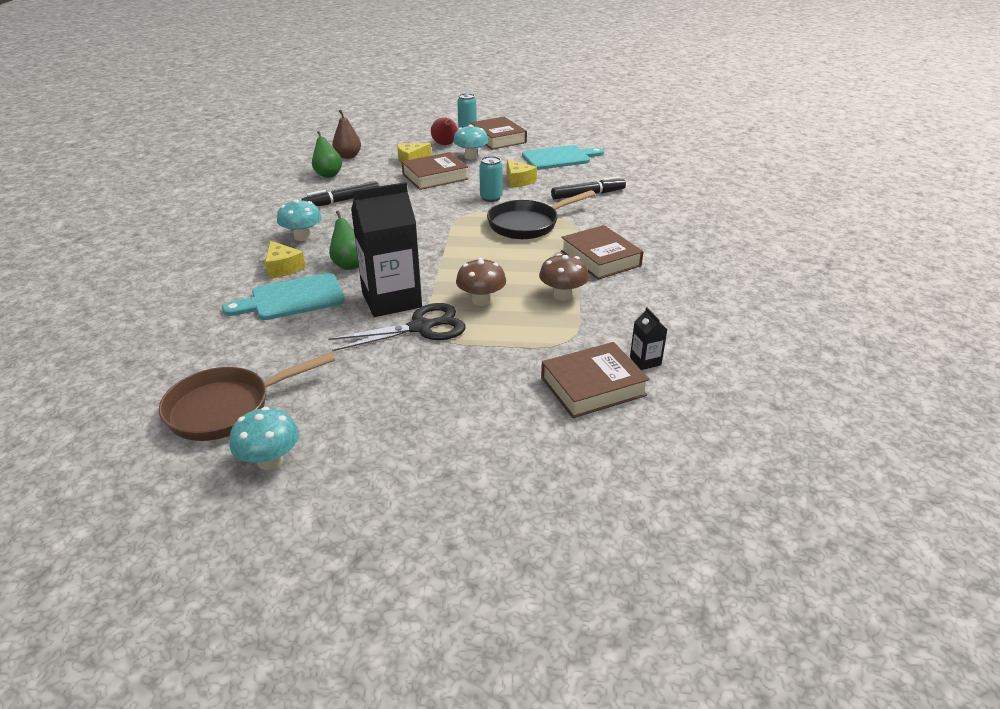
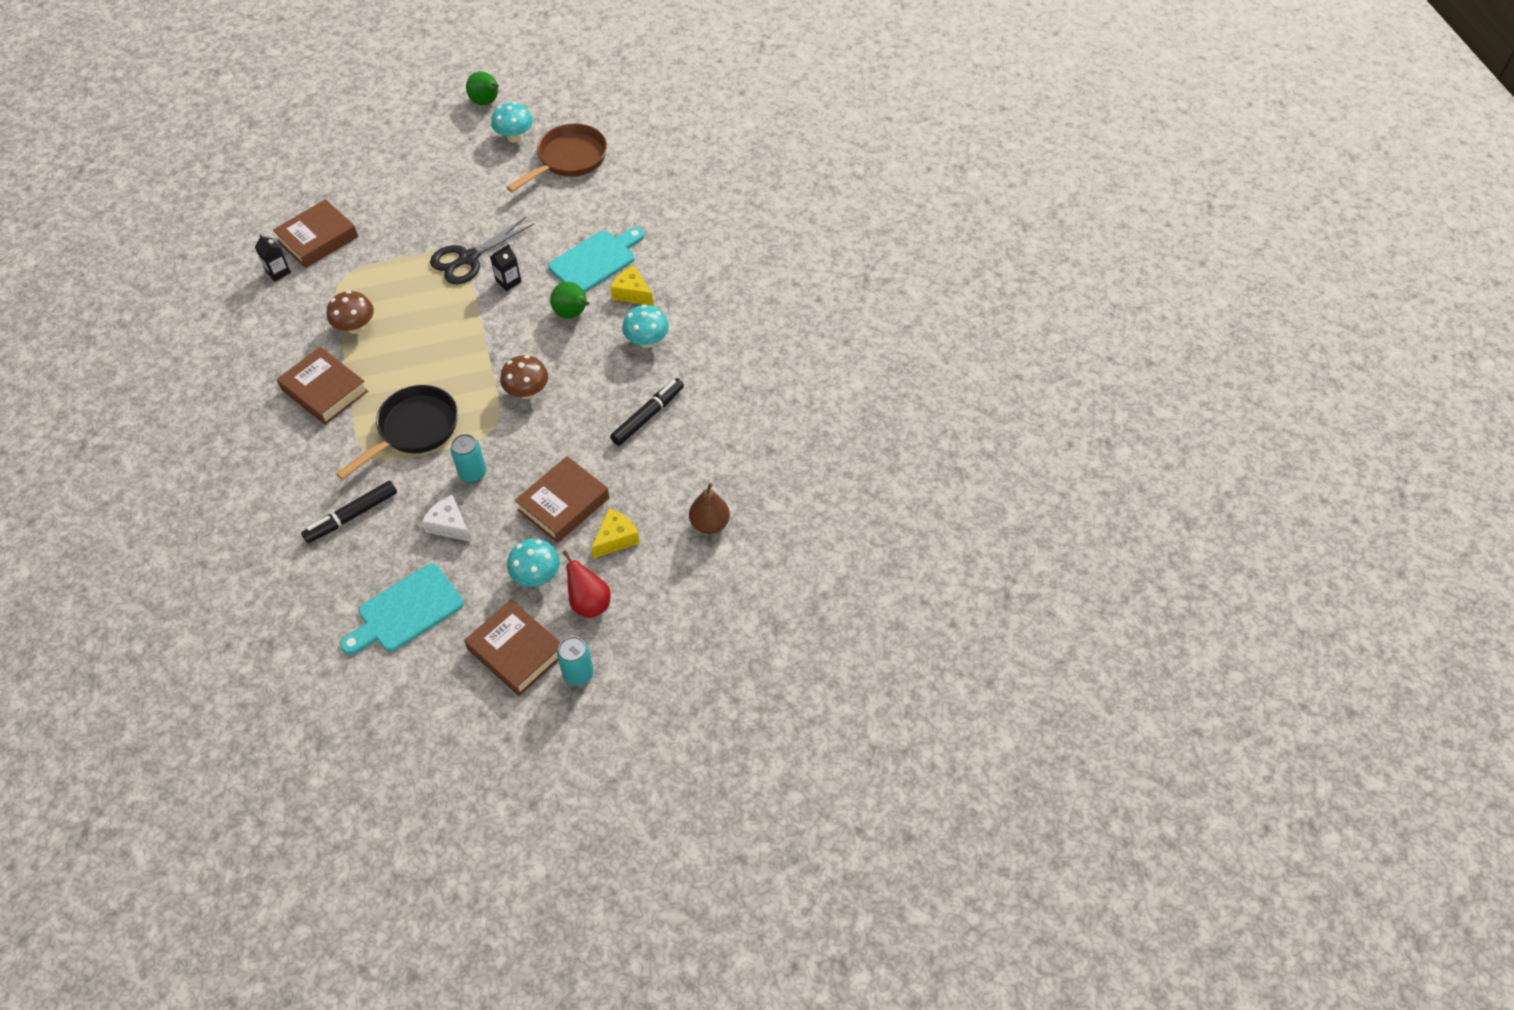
camera: 160 degrees right, 20 degrees up
(328, 174) = (704, 468): green pear -> green pear (486, 102)
(391, 300) = (508, 281): black carton -> black carton, size x0.42
(481, 300) = (428, 301): brown mushroom -> brown mushroom (527, 391)
(518, 181) = (449, 525): yellow cheese -> white cheese

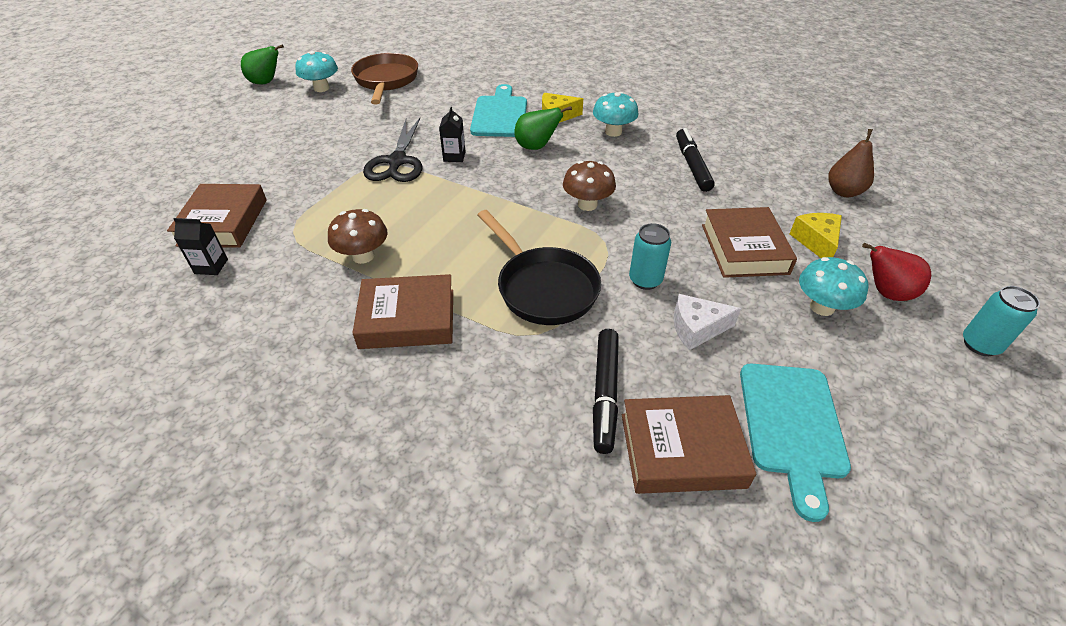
camera: 45 degrees left, 10 degrees down
(414, 430) = (543, 287): black pan -> black pan turned 150 degrees clockwise
(516, 651) = (919, 371): brown book -> brown book (682, 450)

